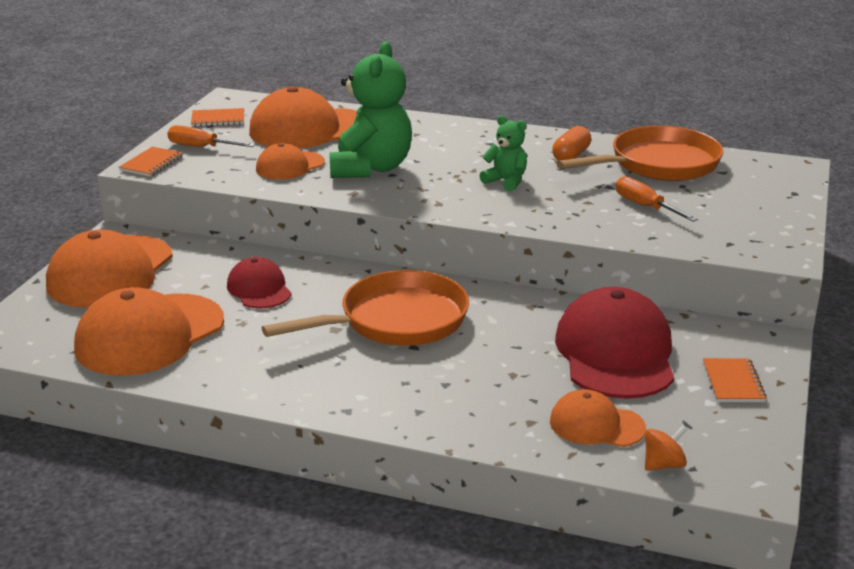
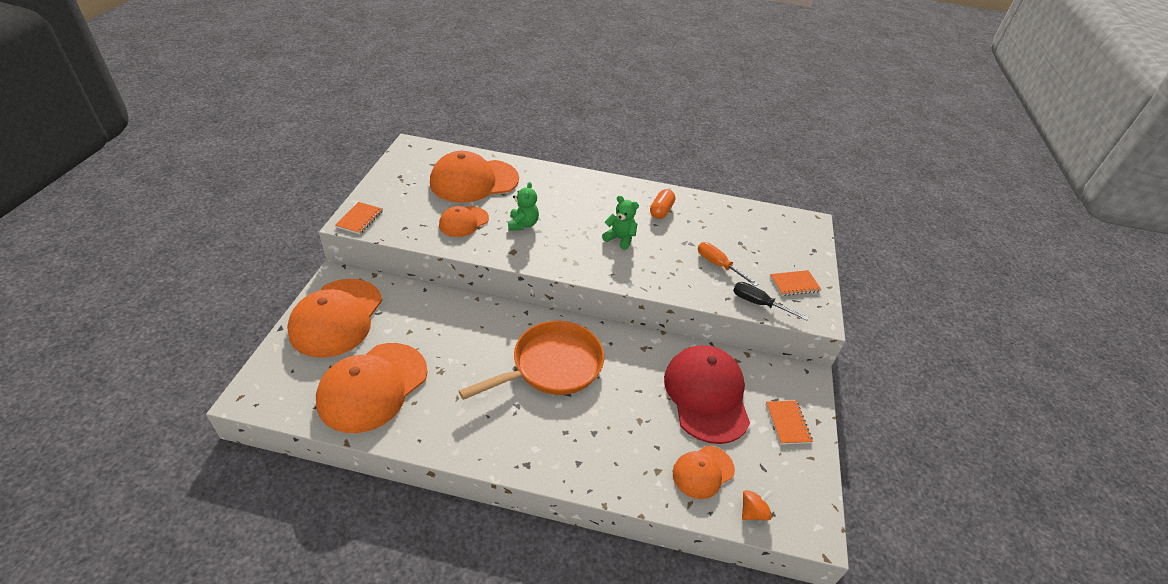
camera: 10 degrees left, 15 degrees up
(201, 147) = (395, 200): orange screwdriver -> none
(218, 119) = (405, 169): orange notebook -> orange notebook (794, 284)
(259, 289) = (449, 334): red cap -> none
(371, 168) = (523, 224): green teddy bear -> green teddy bear, size x0.52
(596, 425) = (703, 472): orange cap -> orange cap turned 45 degrees counterclockwise
(658, 164) = (721, 220): orange pan -> none
(697, 242) = (758, 303): none -> black screwdriver

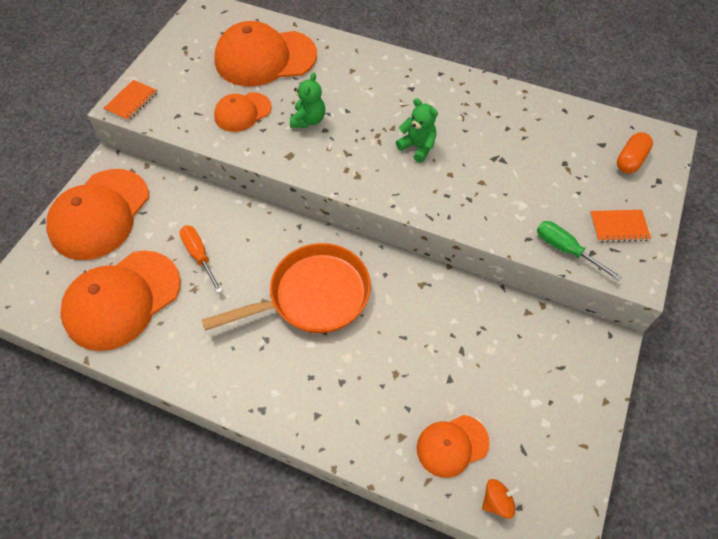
camera: 15 degrees right, 15 degrees up
(661, 211) = (477, 112): orange capsule -> orange capsule (630, 160)
(706, 395) = (480, 352): red cap -> none
(718, 265) = (529, 192): orange screwdriver -> orange screwdriver (199, 256)
(758, 303) = (565, 250): black screwdriver -> green screwdriver
(788, 423) = (568, 399): orange notebook -> none

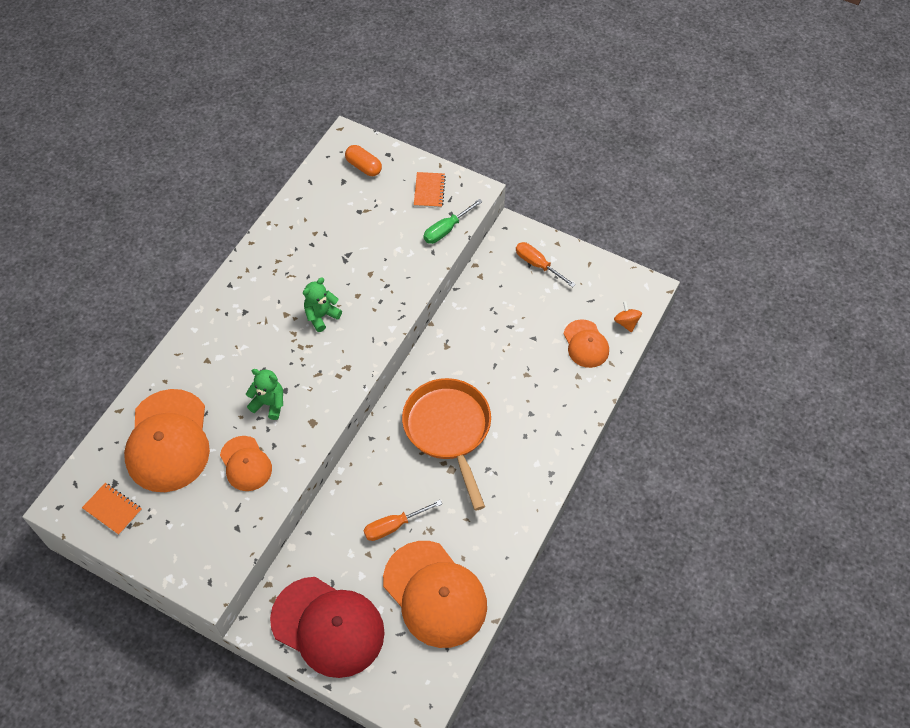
camera: 85 degrees left, 0 degrees up
(100, 214) = (328, 626): orange cap -> red cap
(131, 101) = (205, 576): orange notebook -> orange notebook (113, 509)
(563, 378) = (537, 265): none -> orange screwdriver

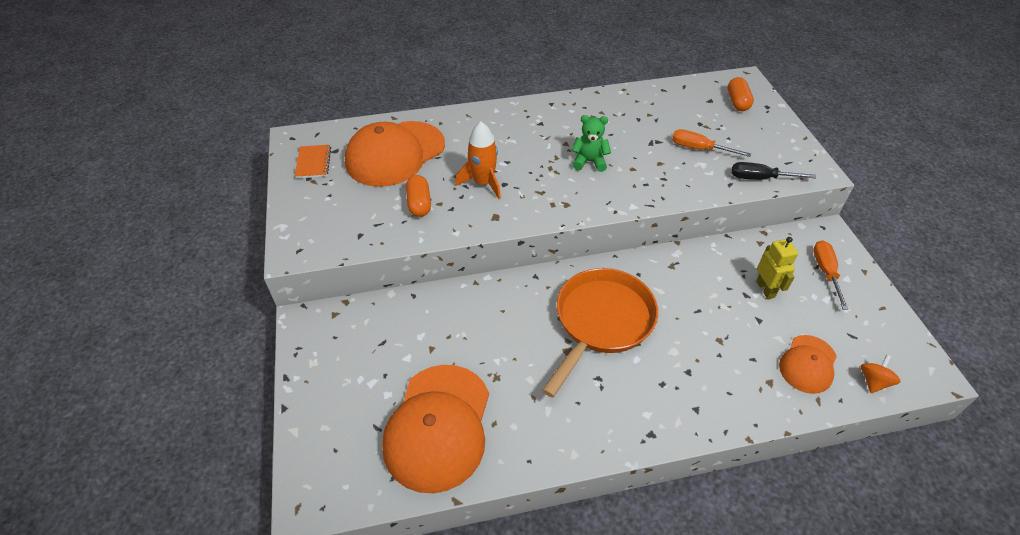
camera: 50 degrees right, 10 degrees down
(246, 464) = (419, 204): orange cap -> orange capsule
(269, 404) = (483, 183): green teddy bear -> orange rocket
(328, 626) = (340, 368): red cap -> none
(393, 526) = (473, 347): orange screwdriver -> orange screwdriver (699, 149)
(429, 191) = (775, 147): orange notebook -> none
(446, 230) = (760, 178): green screwdriver -> black screwdriver
(516, 311) = (765, 289): none -> yellow robot

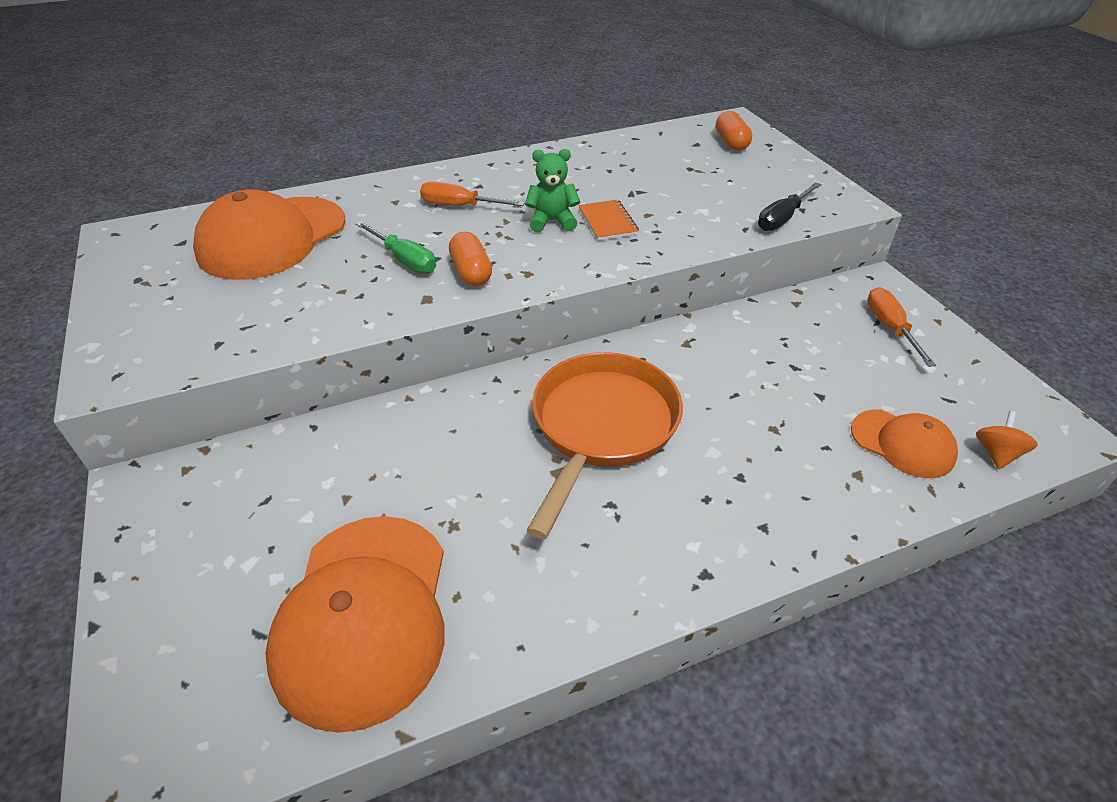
camera: 10 degrees left, 5 degrees down
(313, 162) = (147, 260): orange notebook -> orange notebook (608, 222)
(419, 204) = (310, 294): orange capsule -> orange capsule (471, 272)
(483, 183) = (405, 260): orange rocket -> green screwdriver
(699, 149) = (695, 194): orange screwdriver -> orange screwdriver (460, 206)
(760, 178) = (782, 218): black screwdriver -> black screwdriver turned 45 degrees counterclockwise
(765, 289) = (818, 357): yellow robot -> none
(808, 364) = (902, 443): orange cap -> orange cap turned 75 degrees counterclockwise

